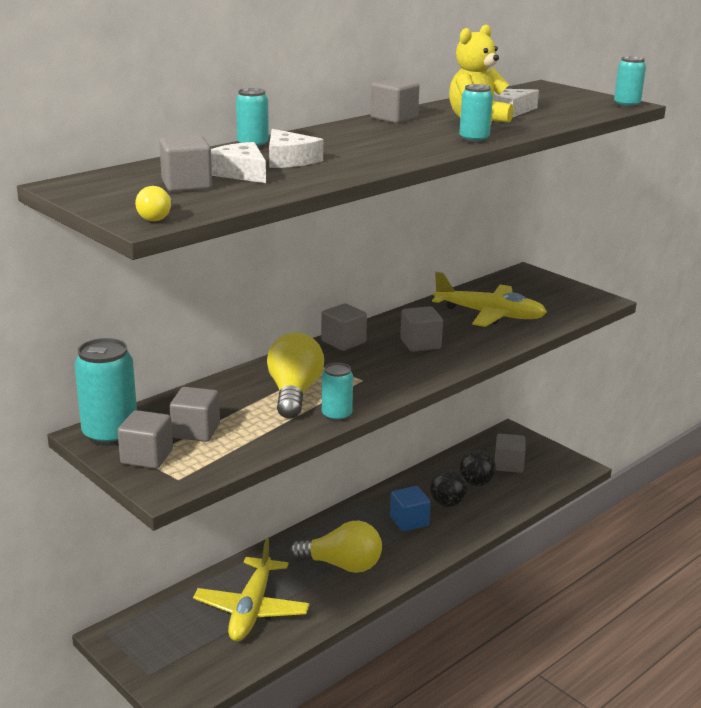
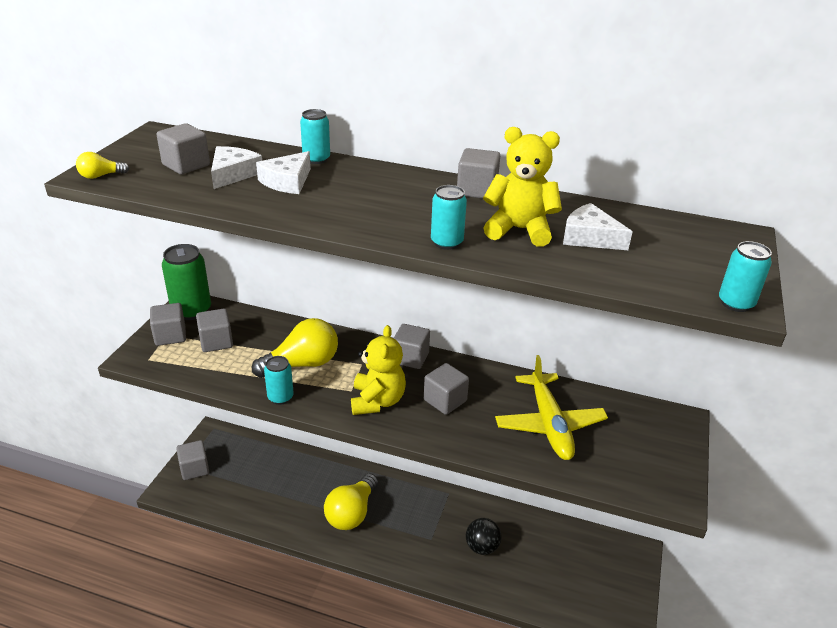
camera: 60 degrees right, 10 degrees up
(110, 434) = (191, 311): turquoise can -> green can
(252, 609) = (272, 485): yellow plane -> none
(342, 565) = (352, 513): yellow light bulb -> yellow light bulb turned 45 degrees clockwise
(391, 372) = (377, 401): none -> yellow teddy bear
(409, 521) = (437, 531): blue cube -> none
(476, 483) = (529, 556): black ball -> none
(508, 465) = (580, 570): grey cube -> grey cube (194, 469)

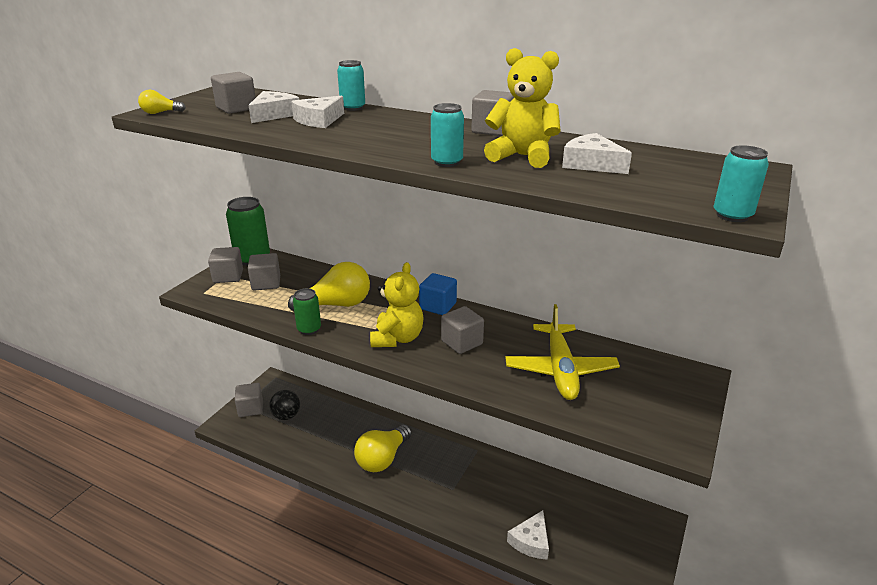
camera: 10 degrees right, 5 degrees down
(280, 397) = (309, 329): turquoise can -> green can
(410, 358) = (438, 306): grey cube -> blue cube
(482, 547) = (501, 501): black ball -> black ball (286, 416)
(518, 586) = (531, 541): none -> white cheese

